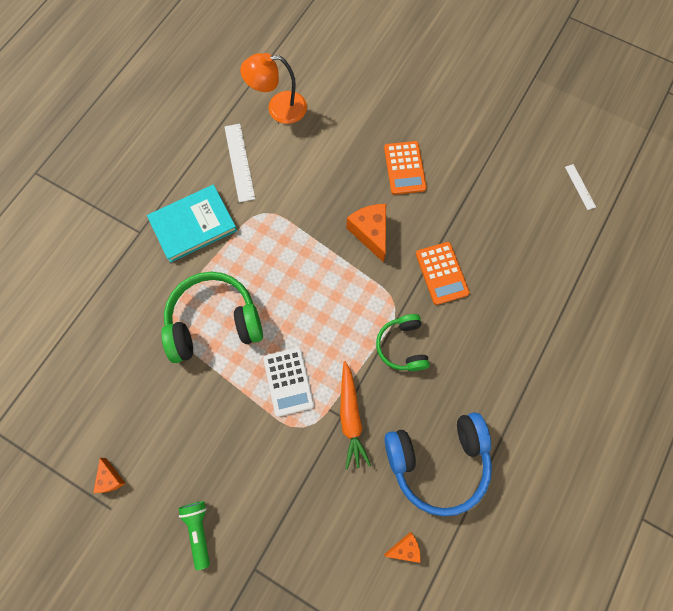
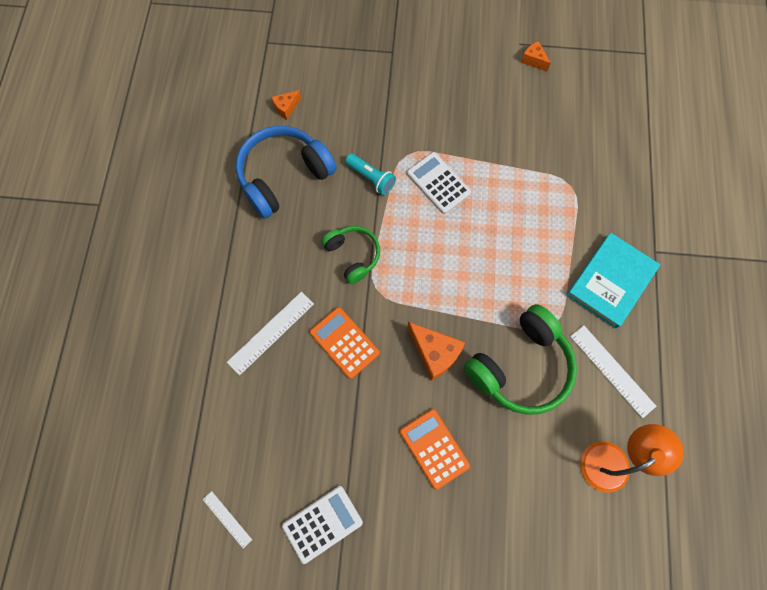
camera: 155 degrees right, 0 degrees up
(199, 530) = (446, 57): green flashlight -> none
(214, 322) = (531, 203): green headphones -> green headphones (520, 366)
(351, 417) = (371, 178): orange carrot -> turquoise flashlight
(502, 309) = (271, 332): none -> white ruler
(509, 155) = (322, 524): none -> white calculator

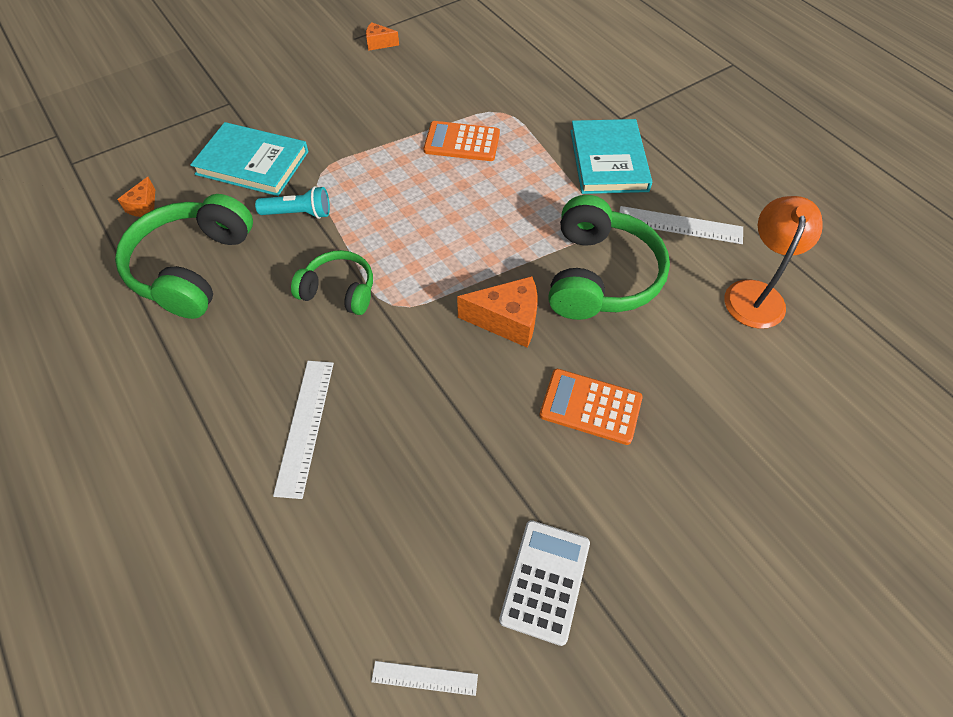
camera: 40 degrees left, 15 degrees down
(284, 176) = (192, 267): blue headphones -> green headphones
(344, 342) = (402, 376): orange calculator -> orange calculator (462, 142)
(372, 116) = (252, 163): none -> turquoise book
(438, 183) = (375, 178): white calculator -> none

